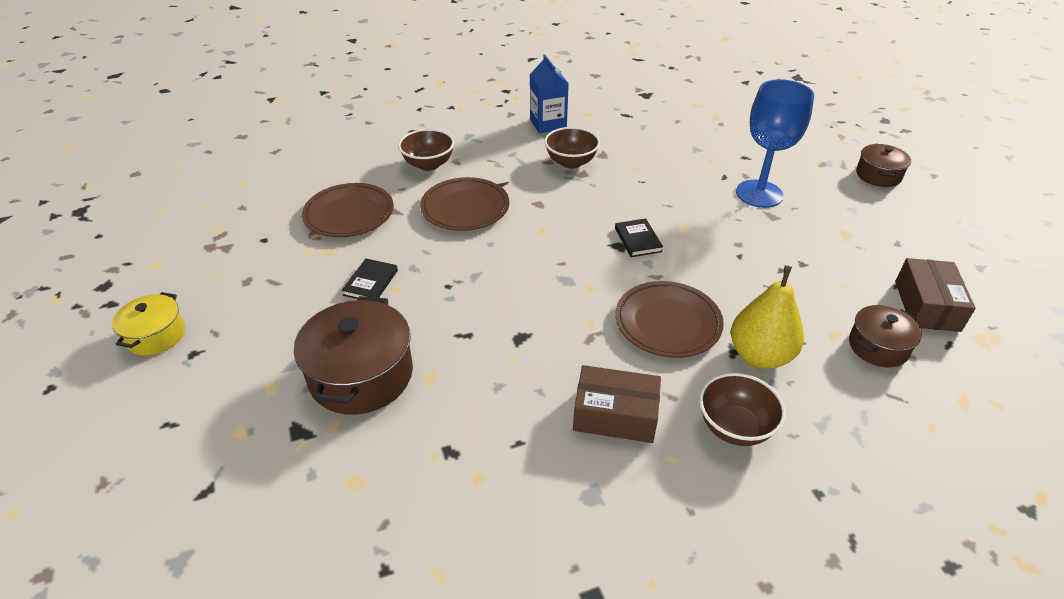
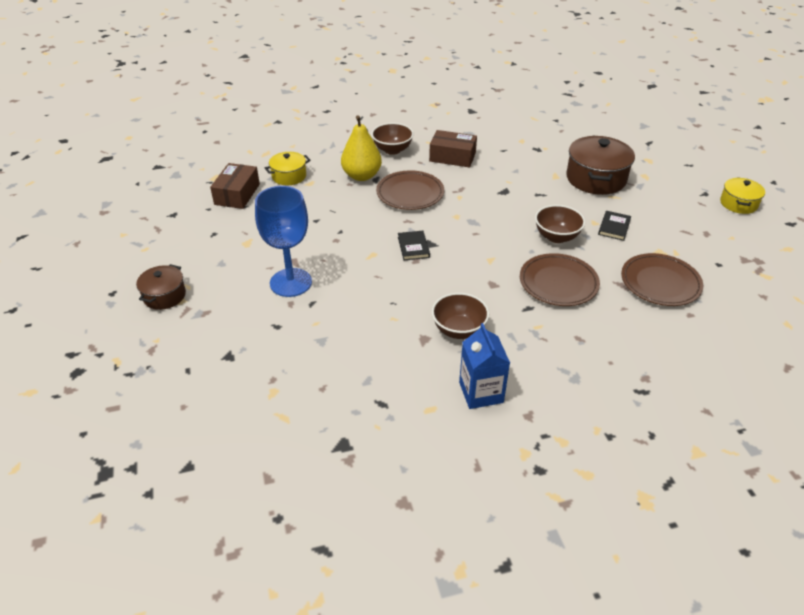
camera: 175 degrees left, 0 degrees up
(428, 164) = (607, 336): brown bowl -> brown bowl (556, 237)
(878, 347) = (289, 176): brown pot -> yellow pot

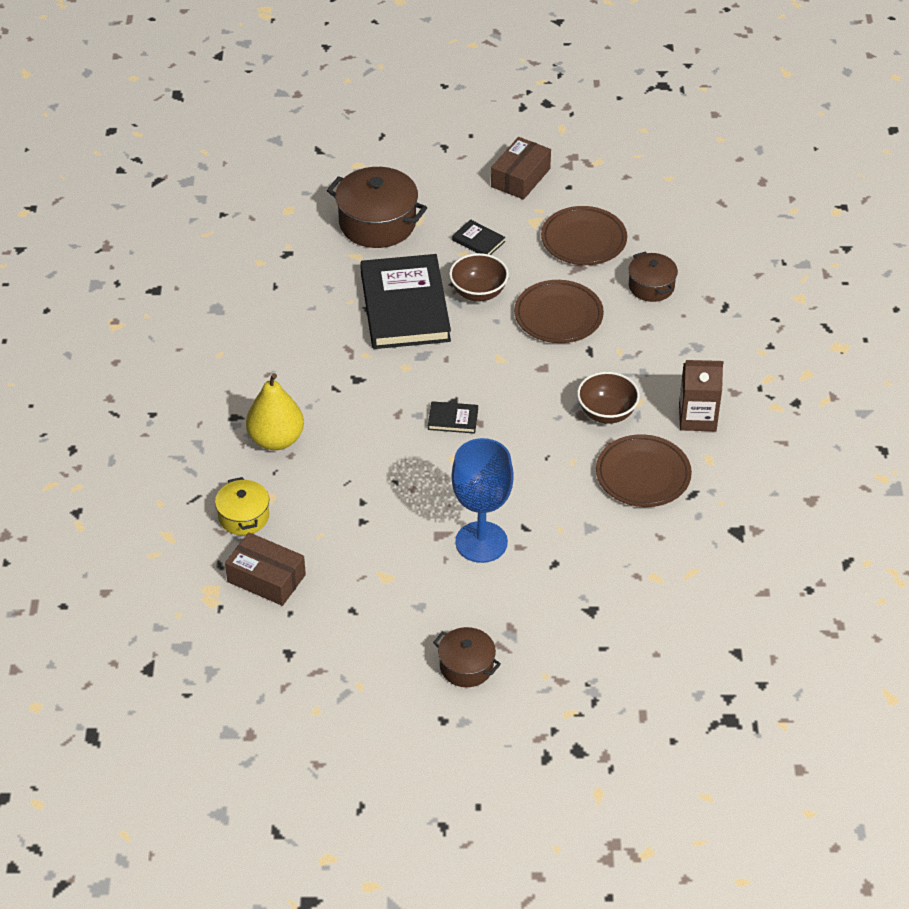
camera: 75 degrees left, 5 degrees up
(392, 150) = (223, 396): brown bowl -> none
(410, 194) = (339, 399): brown plate -> brown plate (643, 475)
(452, 157) = (269, 339): brown box -> brown box (520, 177)
(481, 392) = (697, 417): blue carton -> brown carton
(518, 205) = (405, 306): none -> black book
(633, 334) = (651, 286): none -> brown pot
(738, 204) = (473, 129): yellow pot -> none

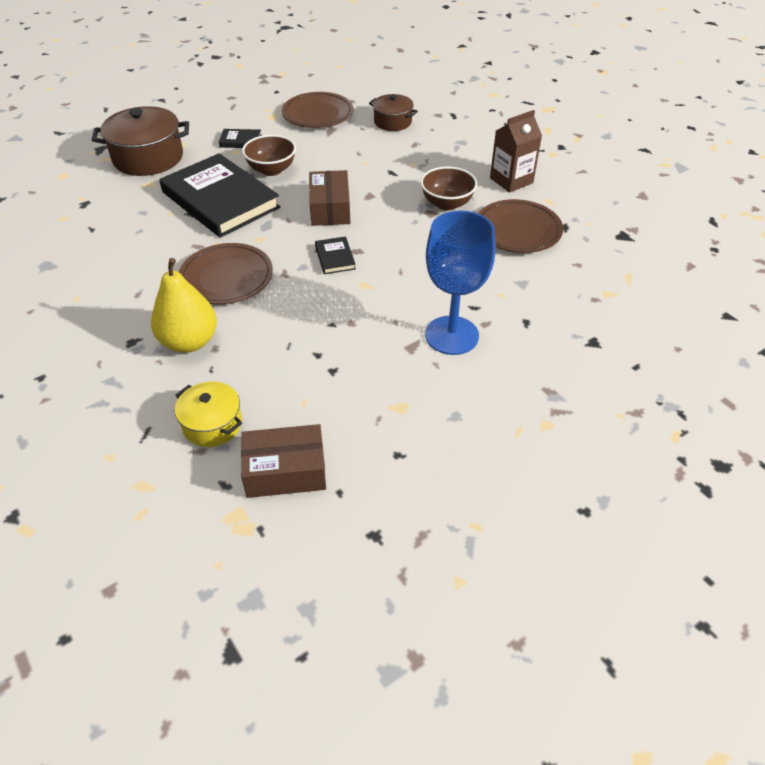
camera: 35 degrees left, 0 degrees up
(453, 419) = (335, 257): black book -> black book turned 75 degrees counterclockwise
(466, 666) = (550, 446): brown pot -> none
(520, 177) = (236, 97): brown box -> brown box (330, 208)
(558, 316) = (346, 161): brown plate -> brown plate (226, 278)

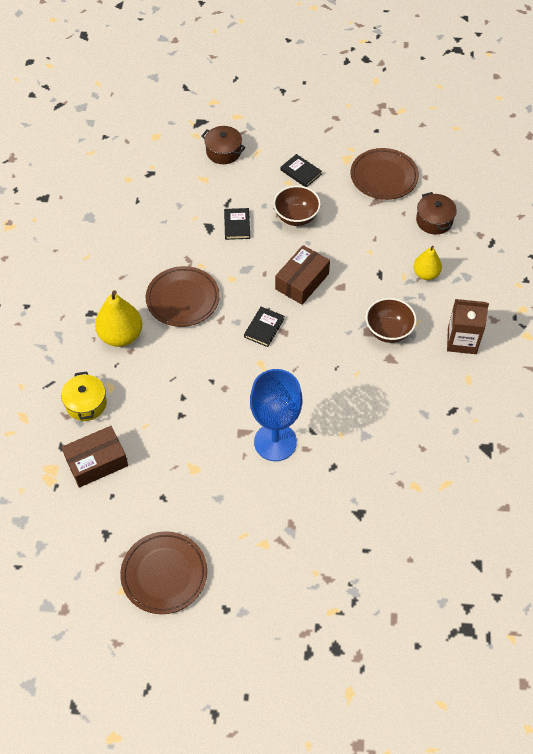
camera: 40 degrees right, 10 degrees up
(148, 158) = (223, 152): brown pot -> brown pot, size x0.58
(220, 200) = (237, 225): black book -> black book, size x0.41
(285, 471) = (97, 462): brown box -> brown box turned 60 degrees counterclockwise
(428, 155) = (426, 274): none -> yellow pear
(517, 230) = (413, 390): brown plate -> brown plate (164, 574)

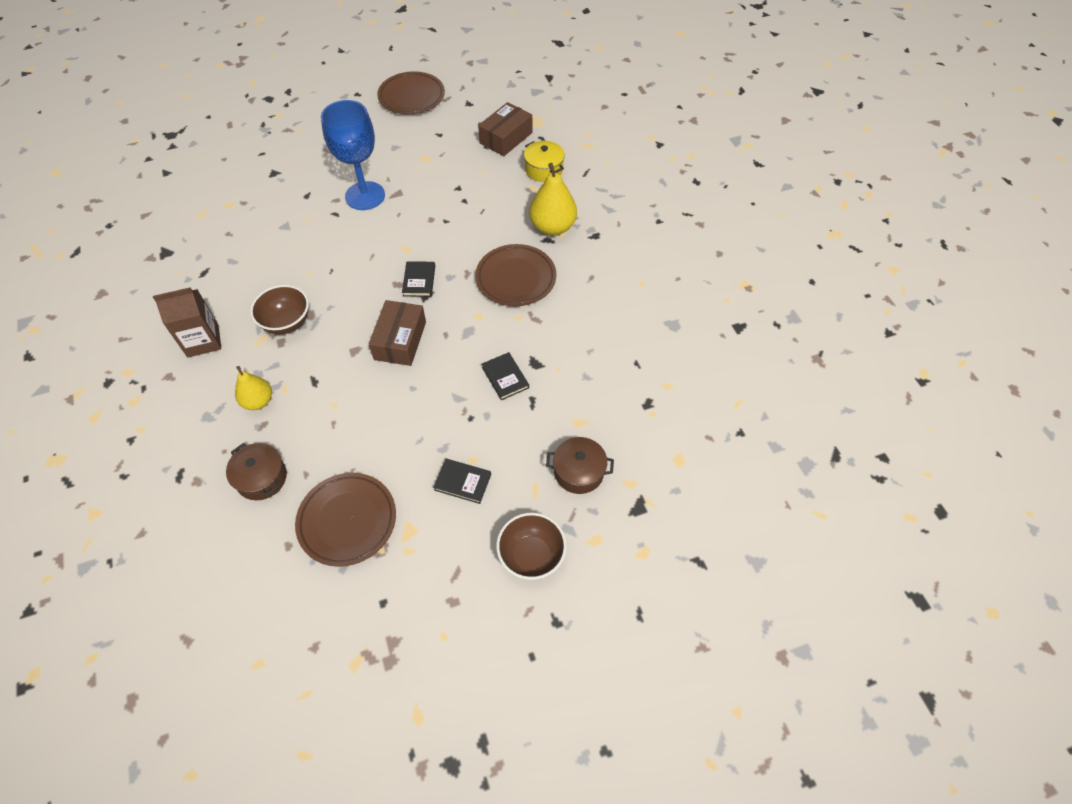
camera: 155 degrees right, 0 degrees up
(296, 217) = (440, 415): brown bowl -> brown bowl (531, 556)

